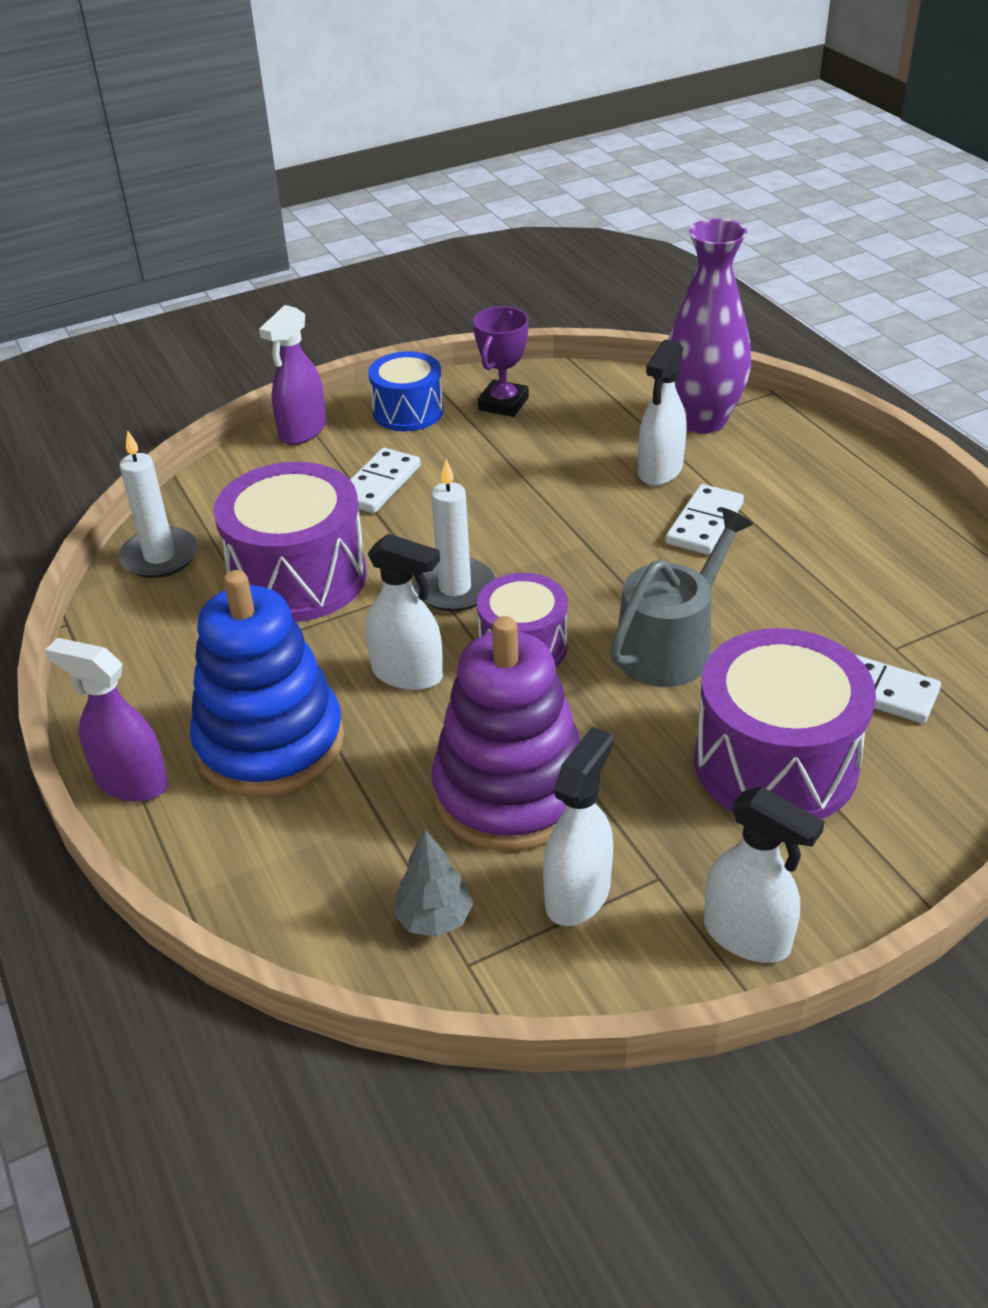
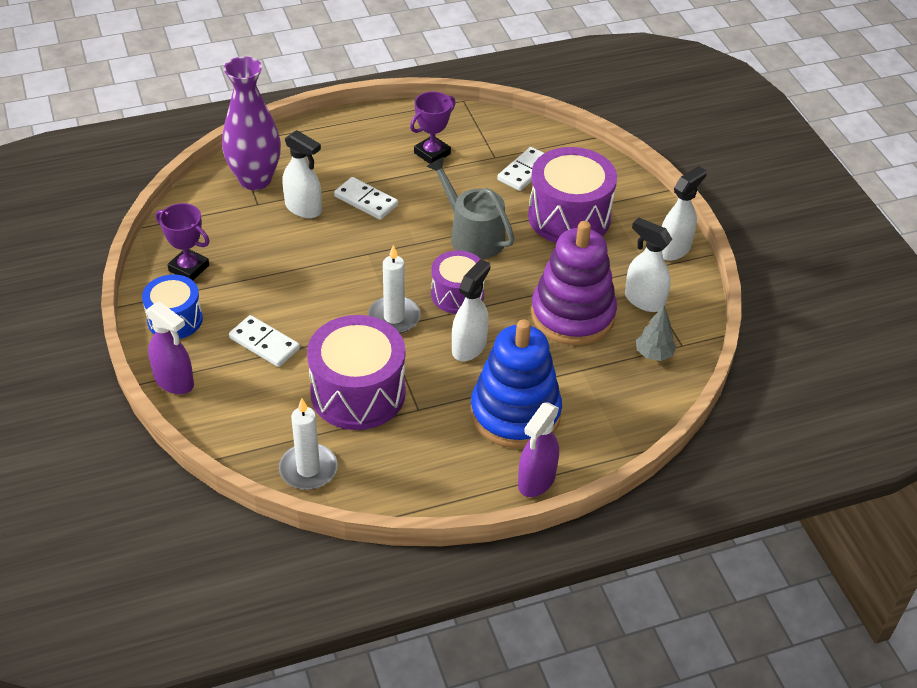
camera: 85 degrees left, 5 degrees up
(860, 574) = (432, 153): none -> purple trophy

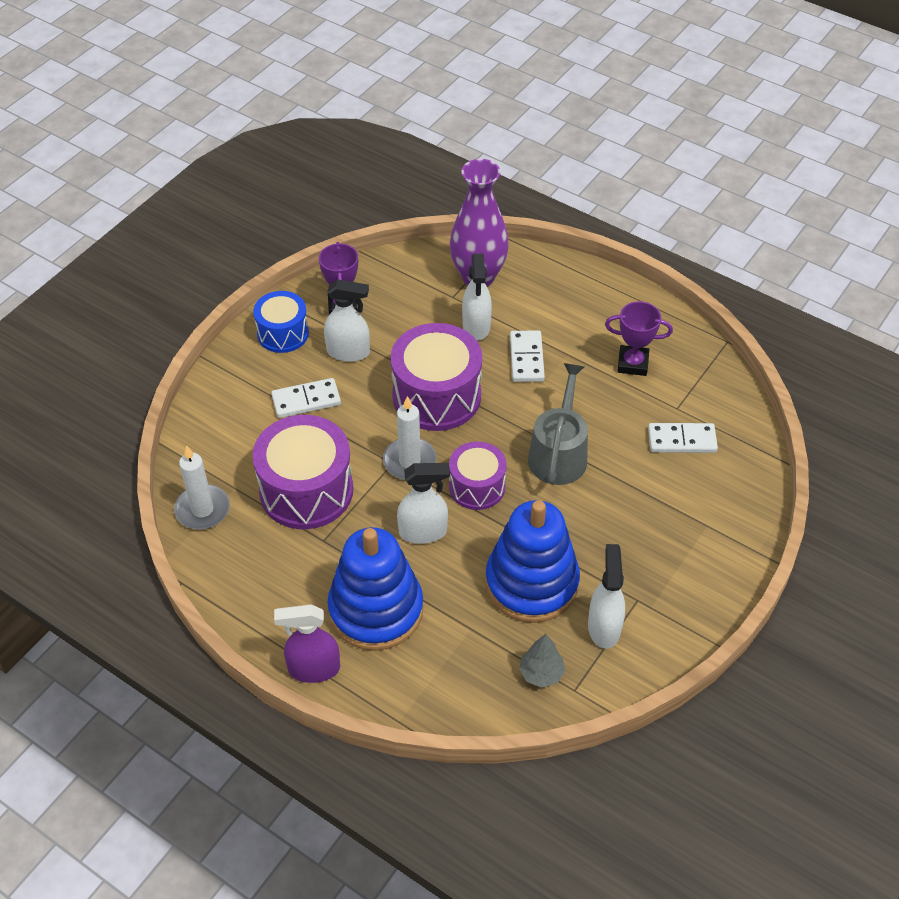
camera: 55 degrees right, 5 degrees up
(174, 381) = (222, 375): purple spray bottle -> none
(264, 343) = (306, 400): white domino -> white domino turned 75 degrees clockwise
(569, 217) = (656, 507): purple drum -> purple drum (436, 396)
(572, 315) = (531, 583): purple stacking toy -> blue stacking toy
(674, 249) = (698, 613): white spray bottle -> white spray bottle (348, 352)

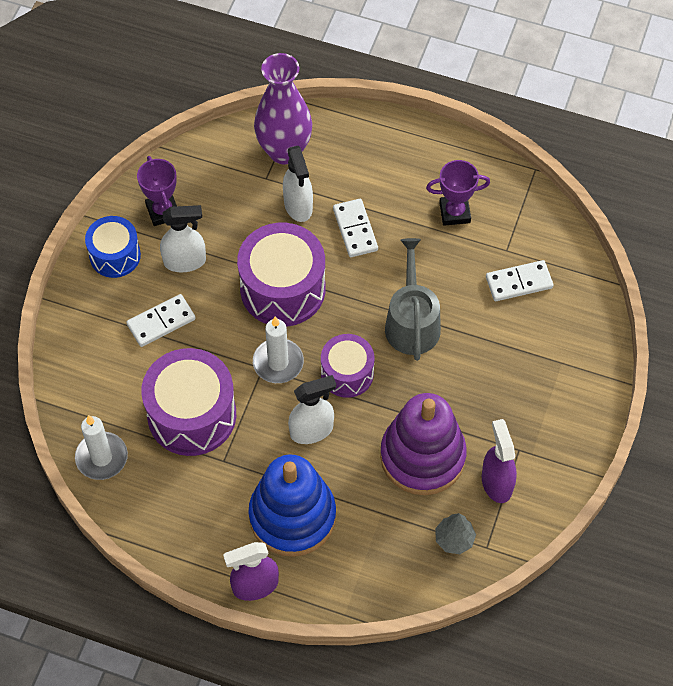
camera: 15 degrees left, 10 degrees up
(531, 583) = (422, 456): blue stacking toy -> purple stacking toy
(604, 627) = (496, 482): white spray bottle -> purple spray bottle

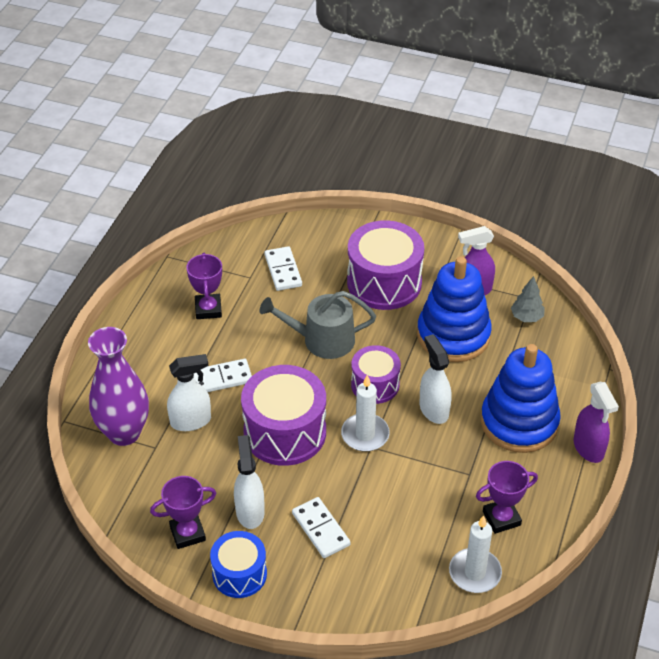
camera: 90 degrees left, 15 degrees down
(165, 487) = (501, 518): none -> purple trophy
(192, 415) = (423, 500): purple drum -> purple drum (384, 282)
(422, 456) = (453, 335): purple stacking toy -> blue stacking toy

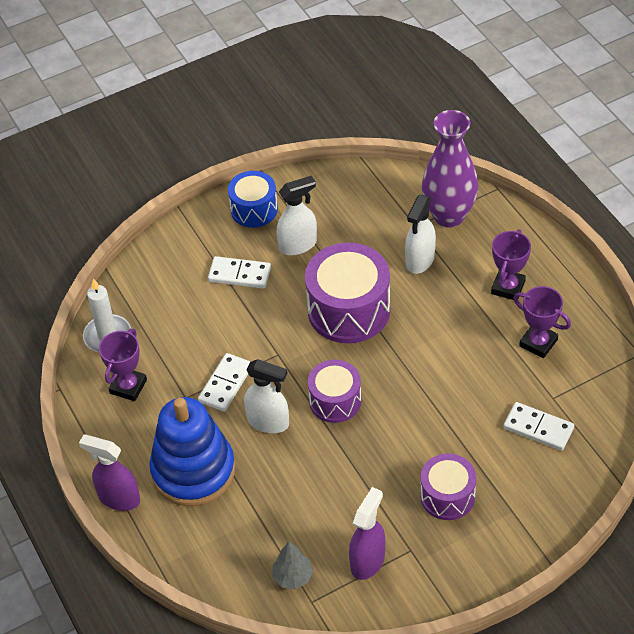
camera: 135 degrees right, 5 degrees up
(187, 533) = (317, 201): purple trophy -> purple trophy (508, 287)
(221, 378) = (446, 304): white domino -> white domino (226, 384)
(250, 511) = (298, 245): white spray bottle -> white spray bottle turned 60 degrees counterclockwise
(322, 340) = (422, 399): grey watering can -> none
(365, 435) = (292, 358): white candle -> none
(384, 282) = (447, 496): purple drum -> purple drum, size x0.60
(453, 335) = (330, 500): blue stacking toy -> none

